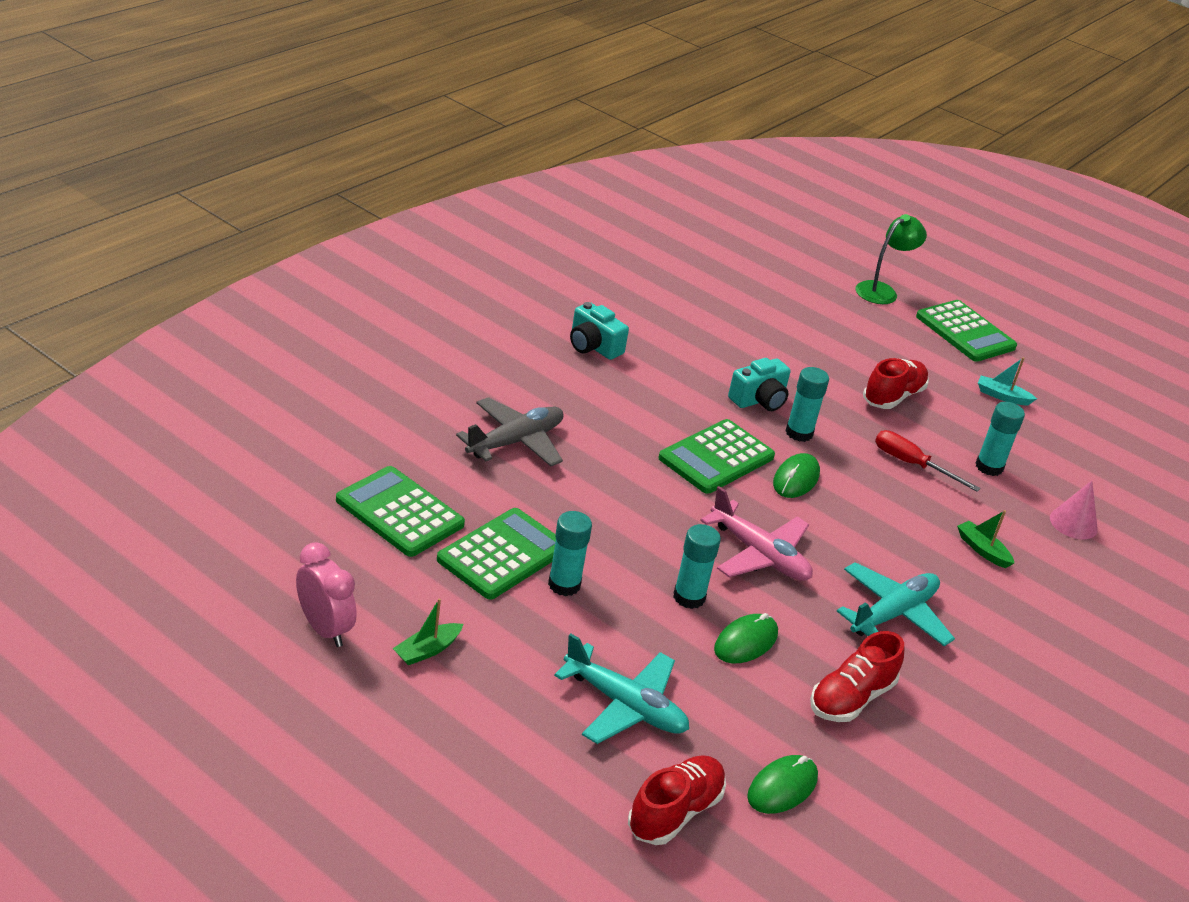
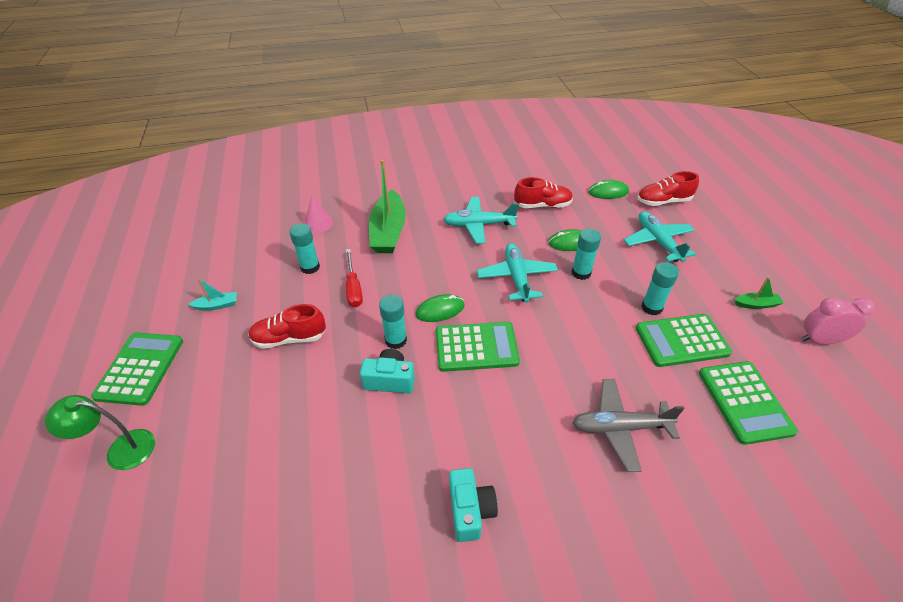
camera: 135 degrees left, 10 degrees up
(324, 629) = (820, 340): pink clock -> pink clock turned 90 degrees clockwise
(759, 554) = (516, 277): pink plane -> turquoise plane
(982, 550) = (388, 231): green boat -> green boat, size x2.24
(1002, 396) = (217, 305): turquoise boat -> turquoise boat turned 75 degrees counterclockwise

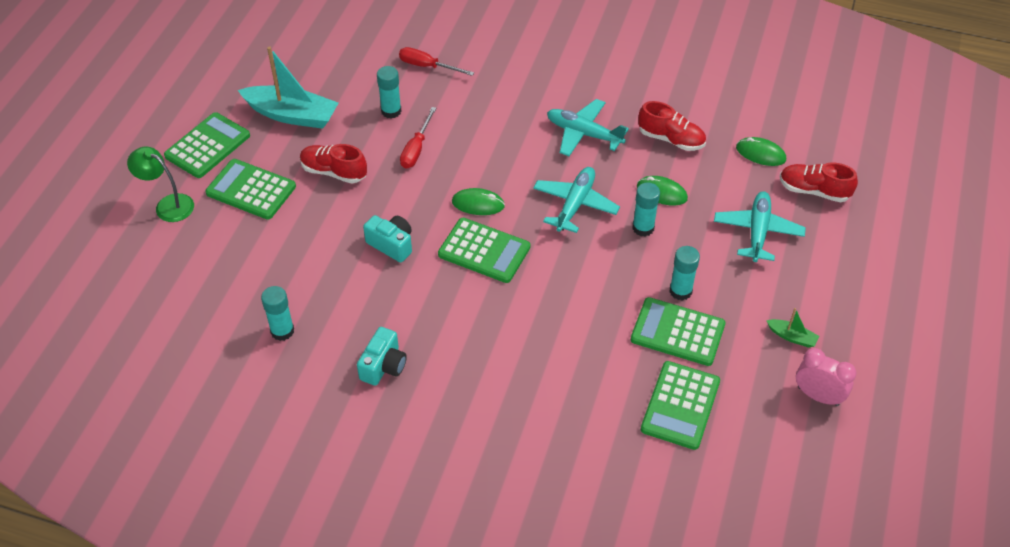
camera: 30 degrees right, 5 degrees up
(212, 391) = (251, 190): none -> green calculator
(217, 305) = (292, 115): turquoise boat -> turquoise boat, size x2.24
(318, 223) = (427, 66): pink cone -> red screwdriver
(388, 231) = (488, 103): green boat -> none
(396, 340) = (420, 213): turquoise glue stick -> turquoise glue stick (282, 331)
(620, 427) = (549, 370): grey plane -> none

